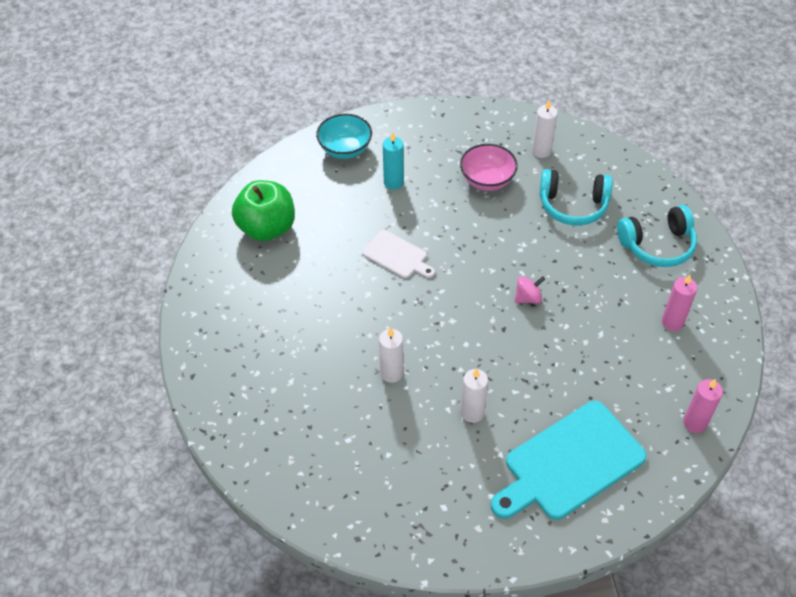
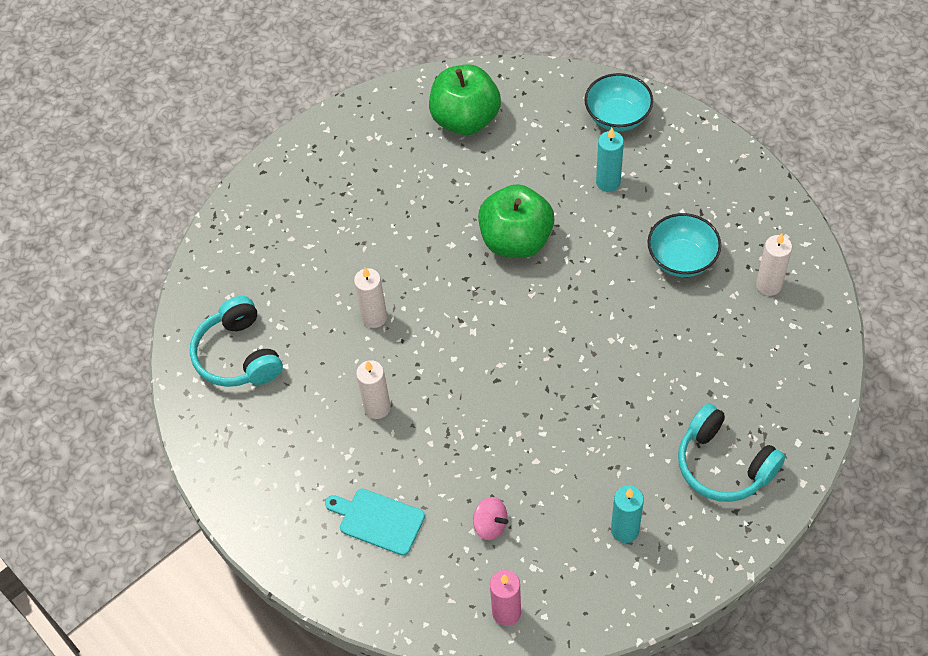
camera: 60 degrees right, 5 degrees up
(397, 256) = (516, 240): white cutting board -> green apple
(487, 180) = (681, 259): pink bowl -> turquoise bowl
(528, 298) = (552, 380): pink spinning top -> pink spinning top (490, 525)
(569, 463) = (378, 520): turquoise cutting board -> turquoise cutting board, size x0.53
(573, 205) = (713, 356): turquoise headphones -> turquoise headphones (238, 355)
(672, 322) = (625, 530): pink candle -> turquoise candle

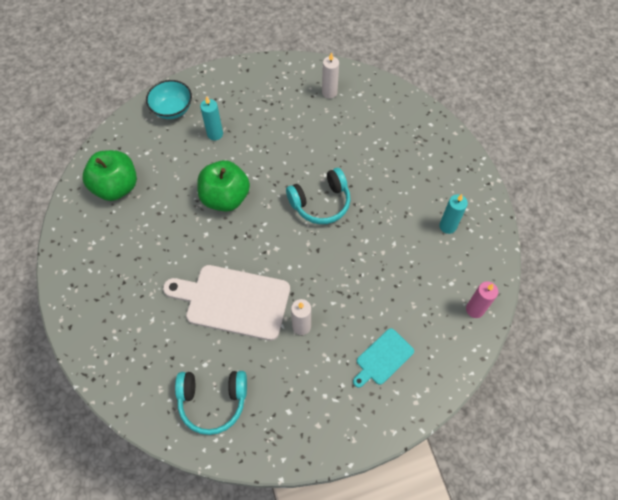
camera: 70 degrees left, 5 degrees up
(374, 317) = (233, 301): white candle -> white cutting board
(490, 525) = (414, 294): pink spinning top -> none
(681, 259) = (289, 123): turquoise bowl -> none
(723, 465) = (428, 162): turquoise headphones -> turquoise headphones (321, 203)

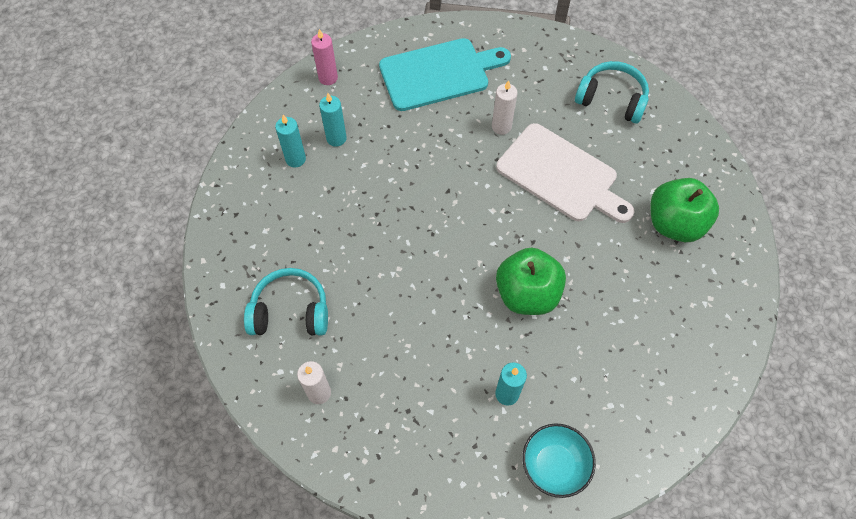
camera: 155 degrees left, 0 degrees up
(116, 187) = (663, 368): green apple -> green apple (674, 223)
(321, 203) = (416, 240): turquoise headphones -> turquoise headphones (290, 311)
(383, 358) = (439, 73): turquoise cutting board -> turquoise cutting board, size x1.88
(429, 256) = (336, 138): none -> turquoise candle

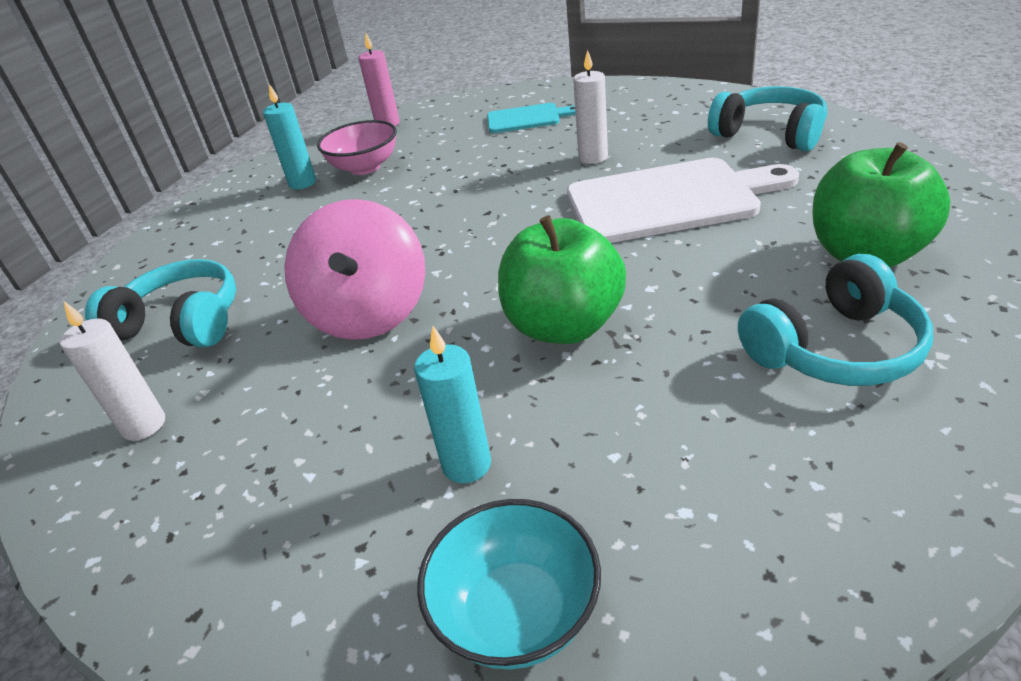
camera: 20 degrees right, 25 degrees down
(336, 138) = (365, 167): turquoise candle -> pink bowl
(410, 293) = (369, 314): none -> pink spinning top
(439, 73) = (527, 118): turquoise cutting board -> turquoise cutting board, size x0.53
(561, 175) = (669, 200): white cutting board -> white cutting board turned 60 degrees counterclockwise
(663, 299) = (835, 349): none -> turquoise headphones

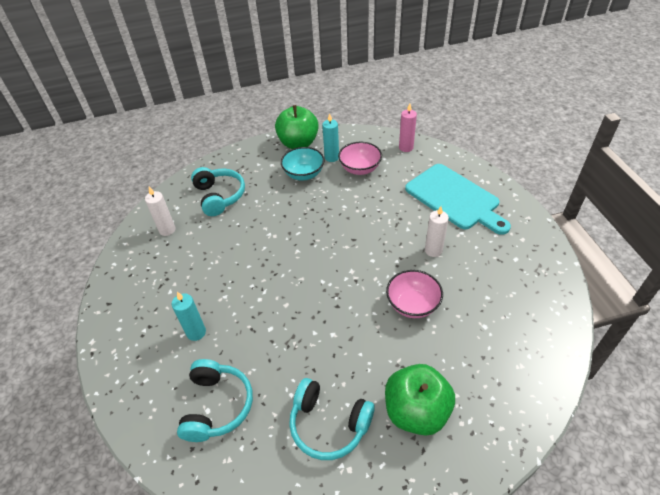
camera: 50 degrees right, 10 degrees up
(369, 314) = (257, 248): pink spinning top -> none
(517, 613) = (144, 384): turquoise bowl -> turquoise bowl (304, 174)
(527, 118) = (455, 198): turquoise cutting board -> turquoise cutting board, size x1.88
(564, 326) = (287, 317): green apple -> green apple (298, 143)
(669, 200) = (412, 305): white cutting board -> pink bowl
(769, 134) = (521, 317): turquoise headphones -> turquoise headphones (217, 406)

